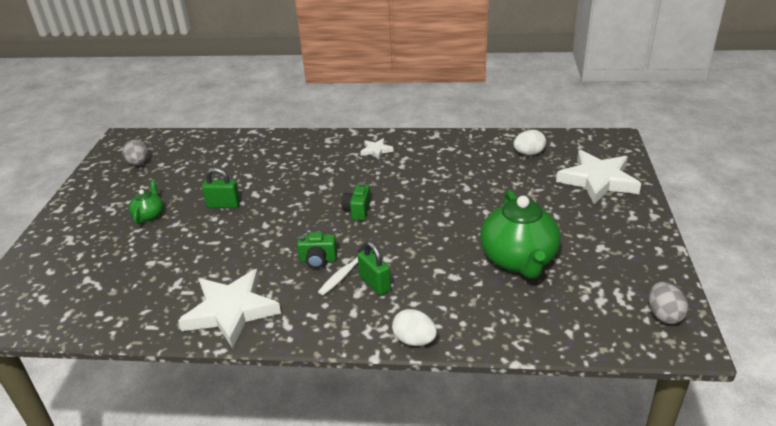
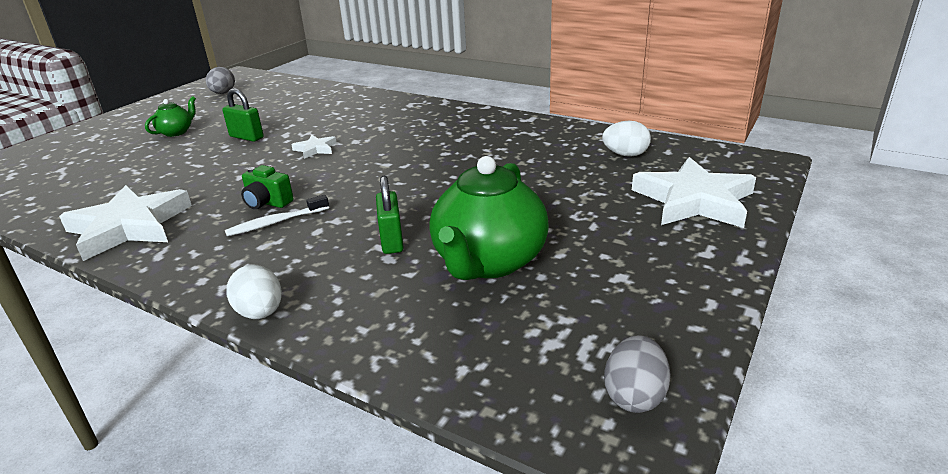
camera: 25 degrees right, 5 degrees down
(357, 210) = (363, 168): green camera -> none
(375, 283) = (293, 241): green padlock -> green padlock (392, 241)
(376, 150) = (448, 121): white star -> white star (315, 149)

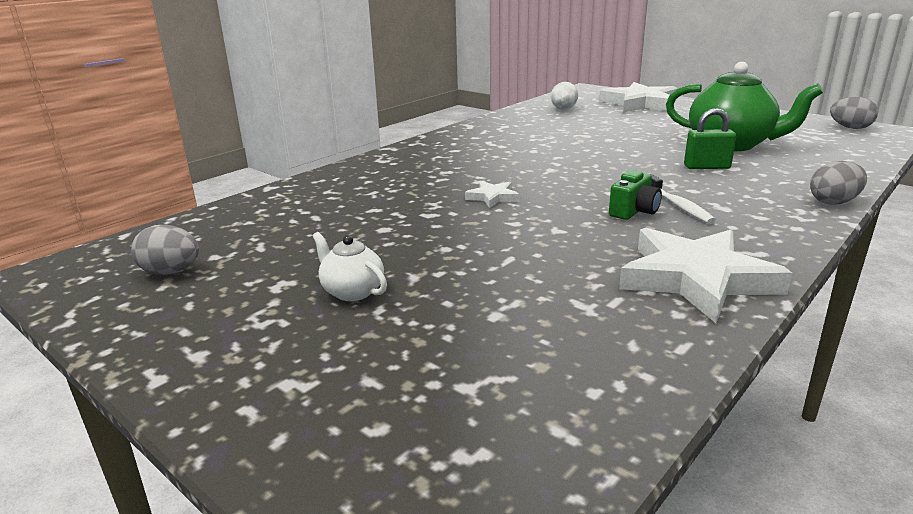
camera: 80 degrees left, 5 degrees down
(176, 132) = (352, 291): green teapot -> white teapot
(246, 137) = (422, 236): green padlock -> none
(260, 313) = (833, 202): white egg -> grey egg

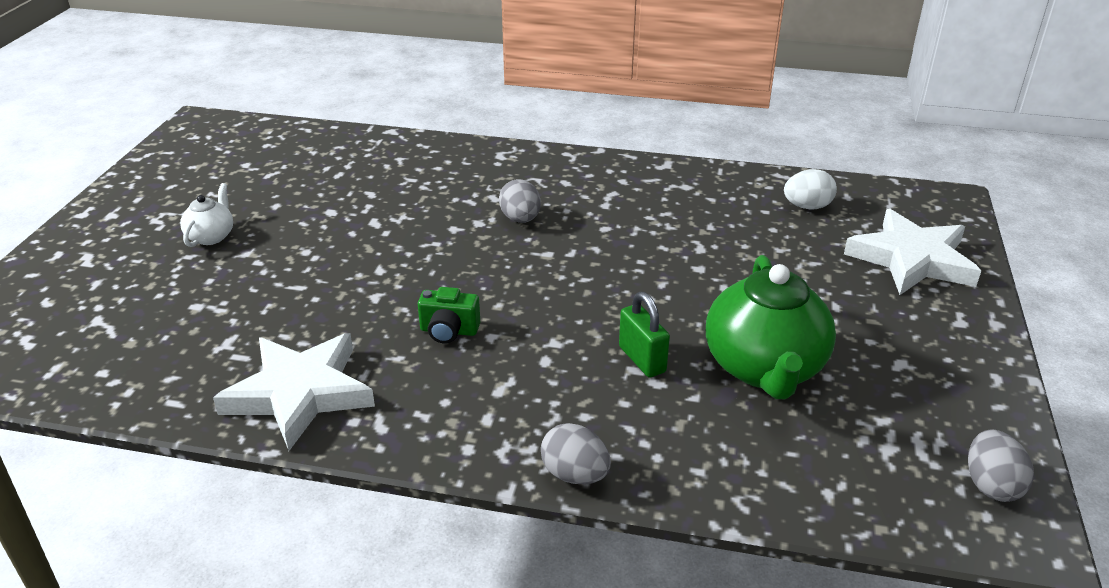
camera: 60 degrees right, 10 degrees up
(171, 272) = (214, 160): grey egg -> grey egg (520, 219)
(492, 197) = (437, 242): white star -> none
(678, 206) = (485, 357): white toothbrush -> none

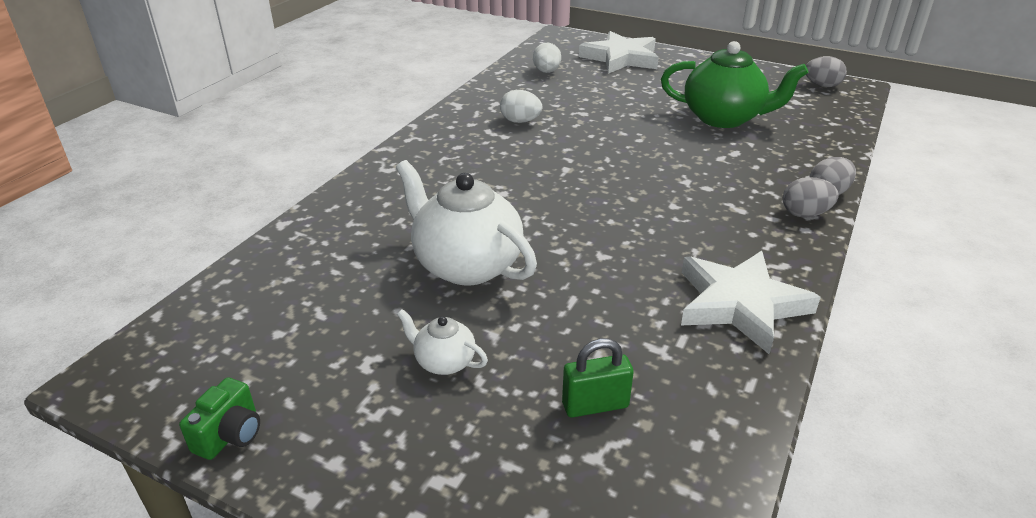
camera: 75 degrees left, 0 degrees up
(345, 224) = (466, 265): none -> white teapot
(449, 331) = (663, 223): green camera -> green camera (230, 435)
(520, 219) = (507, 173): grey egg -> grey egg (805, 214)
(642, 359) = (710, 153): green padlock -> green padlock (595, 405)
(648, 209) = (520, 121): none -> white egg

